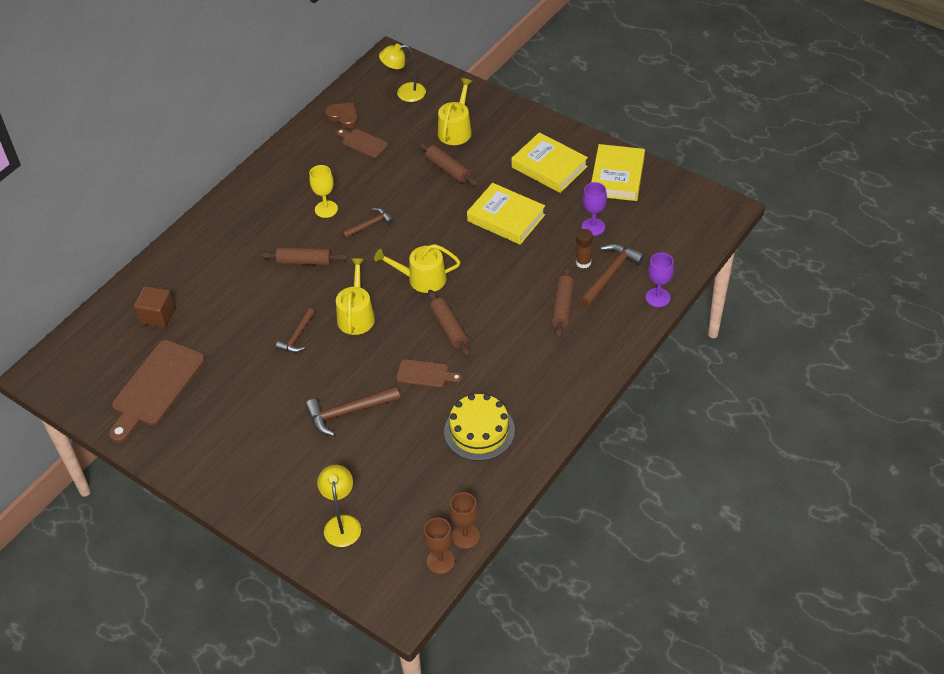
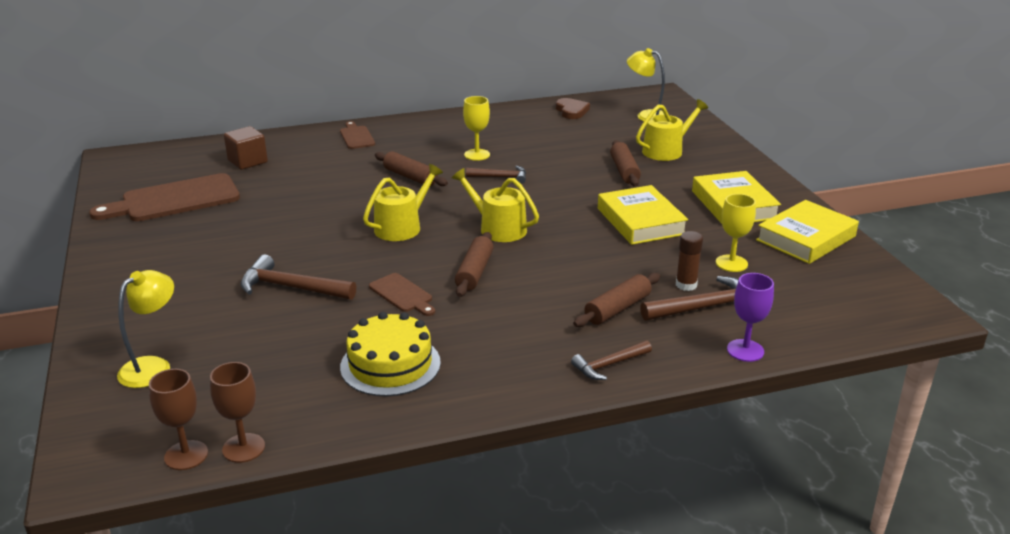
camera: 35 degrees right, 20 degrees down
(297, 336) = (331, 218): brown hammer -> brown hammer (609, 365)
(363, 143) = (567, 130): brown cutting board -> brown cutting board (356, 136)
(593, 227) = (731, 263): purple goblet -> yellow goblet

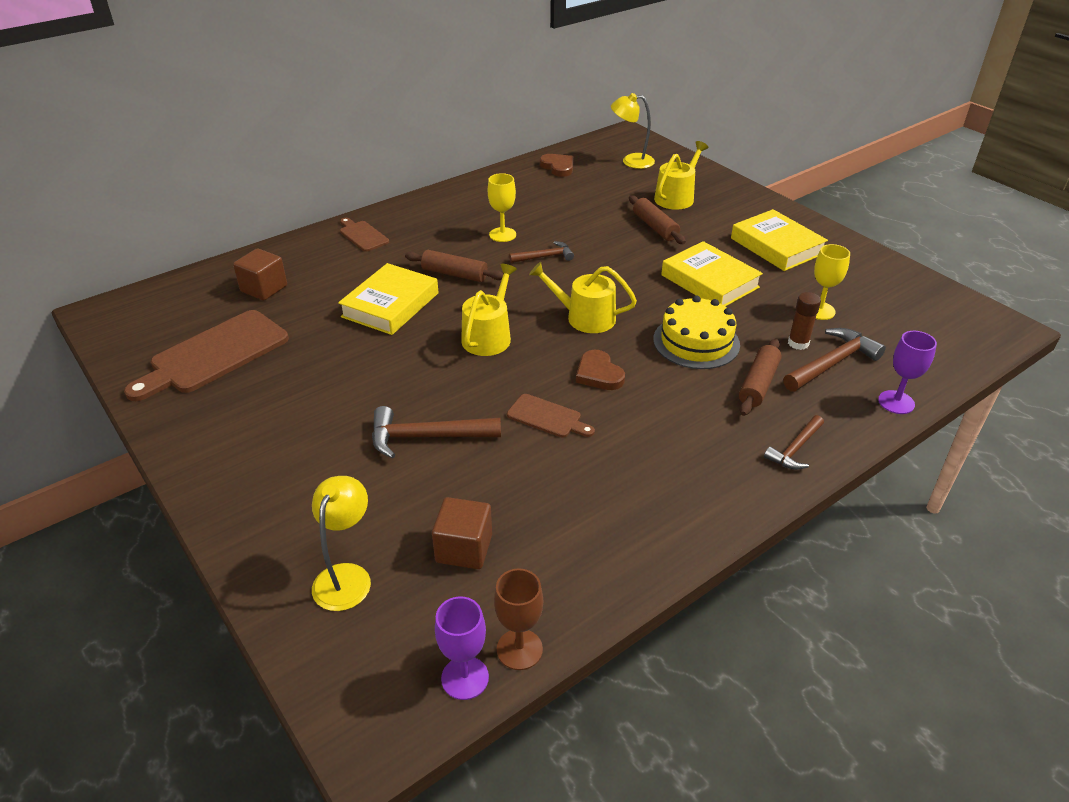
camera: 20 degrees left, 10 degrees up
(186, 455) = (465, 678): brown goblet -> purple goblet
(257, 370) = (464, 548): none -> brown cube
(390, 364) = (595, 504): yellow cake -> yellow cake (696, 342)
(474, 272) = (598, 374): brown rolling pin -> brown heart
(806, 238) = (860, 270): yellow book -> yellow book (390, 305)

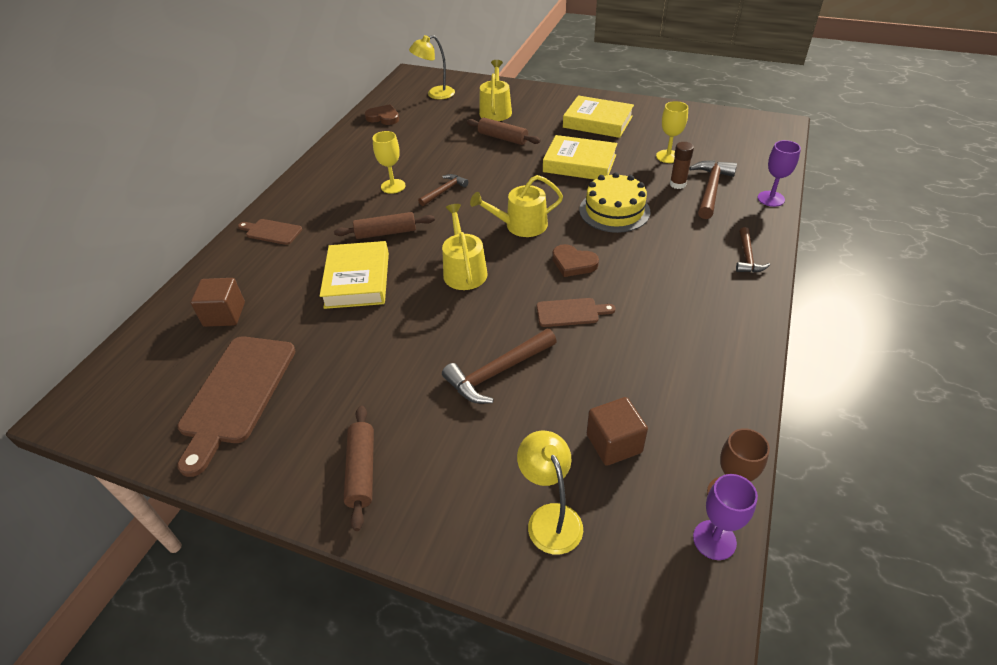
camera: 30 degrees left, 5 degrees up
(758, 384) = (682, 223): brown rolling pin -> brown rolling pin (362, 471)

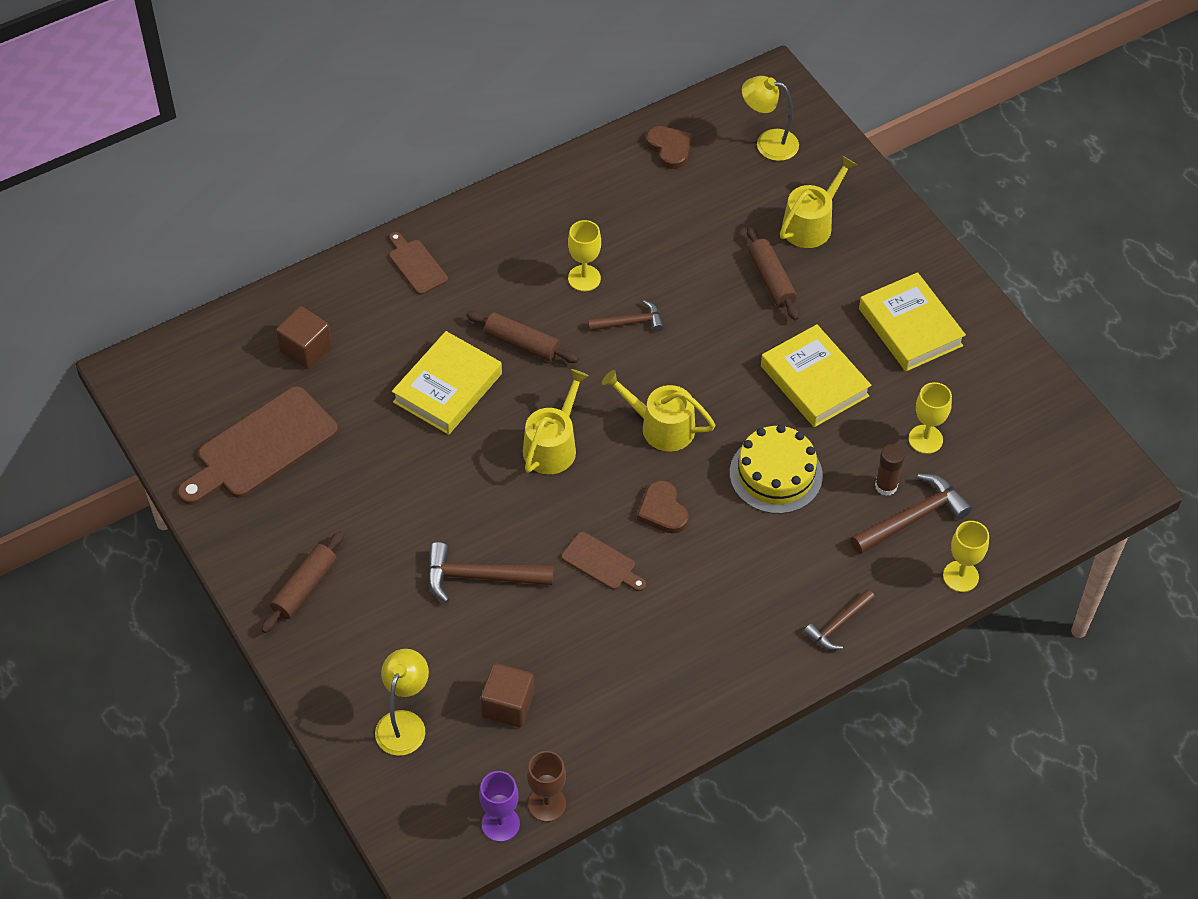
camera: 35 degrees right, 10 degrees up
(771, 199) = (960, 576): purple goblet -> yellow goblet

